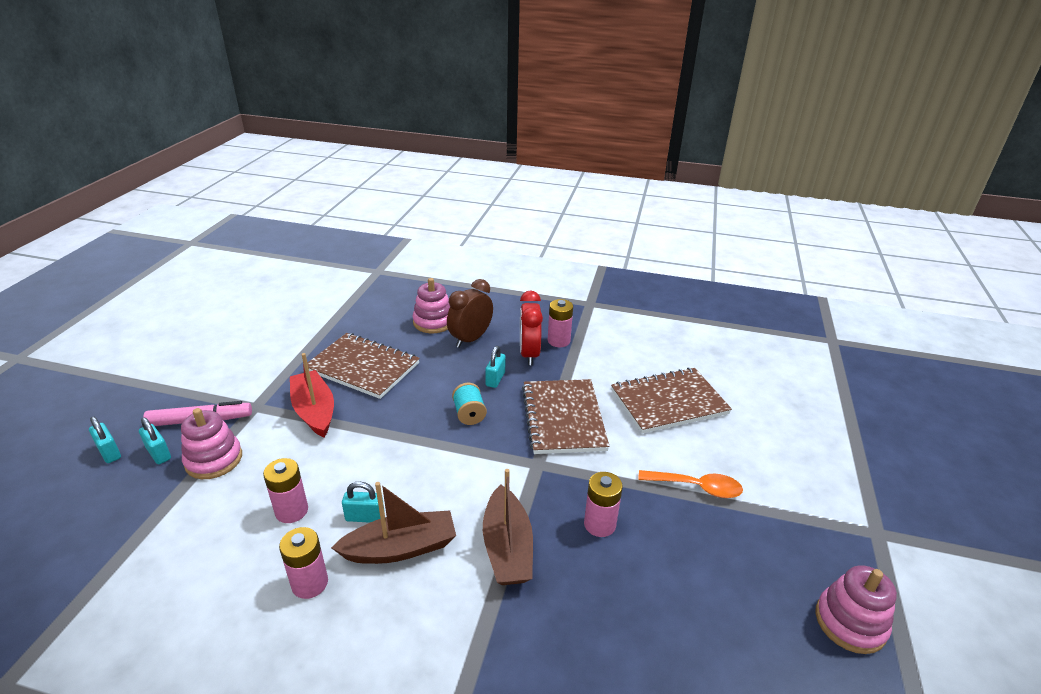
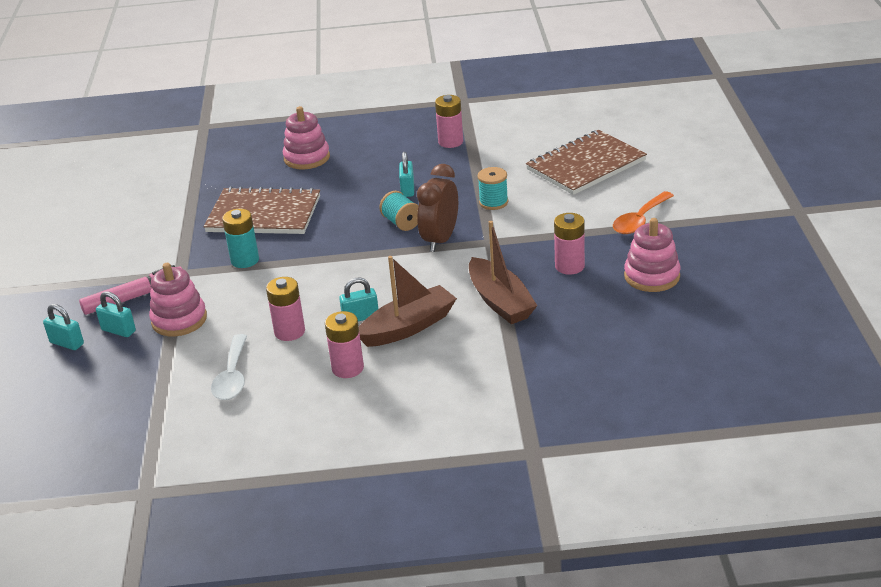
camera: 15 degrees left, 0 degrees up
(202, 550) = (232, 376): none -> white spoon
(314, 411) = (245, 260): red boat -> turquoise battery
(470, 339) = (358, 163): brown clock -> brown clock (440, 240)
(529, 354) = (427, 160): red clock -> none
(563, 418) = (493, 202): brown notebook -> turquoise spool
(696, 487) = (640, 220): orange spoon -> orange spoon turned 135 degrees clockwise
(850, 622) = (791, 269): pink stacking toy -> pink stacking toy (652, 276)

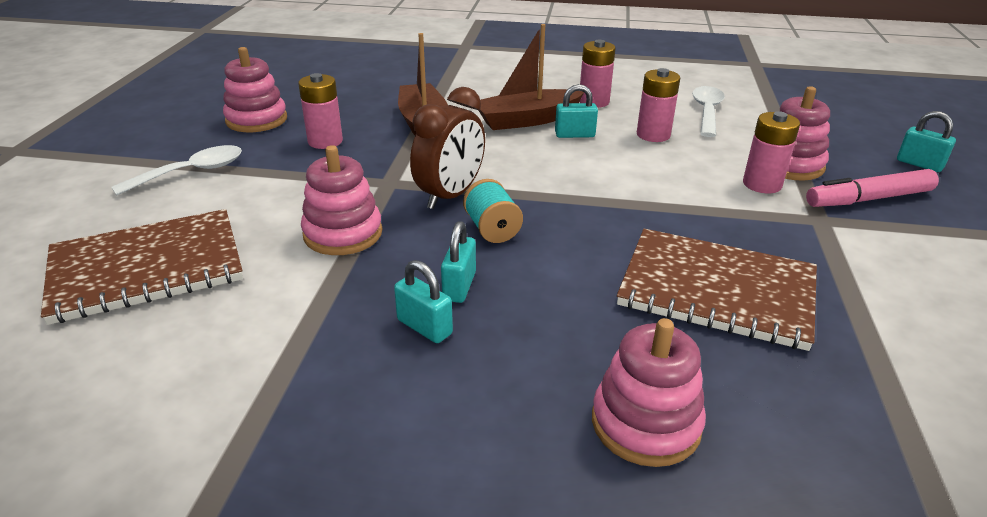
camera: 170 degrees left, 0 degrees up
(118, 330) = (861, 166): turquoise padlock -> turquoise padlock (424, 327)
(245, 260) = (727, 219): turquoise battery -> none
(450, 142) = (317, 389): pink battery -> pink battery (762, 184)
(493, 202) = (343, 233): turquoise spool -> pink stacking toy
(640, 220) = (191, 172): orange spoon -> white spoon

